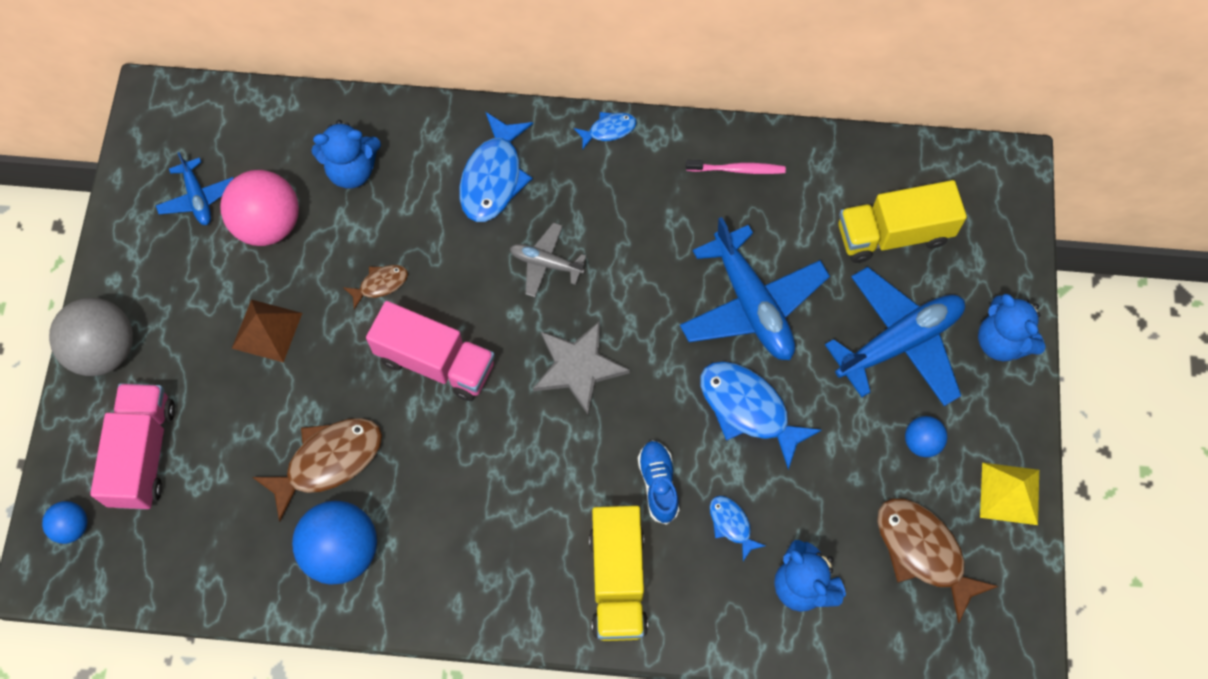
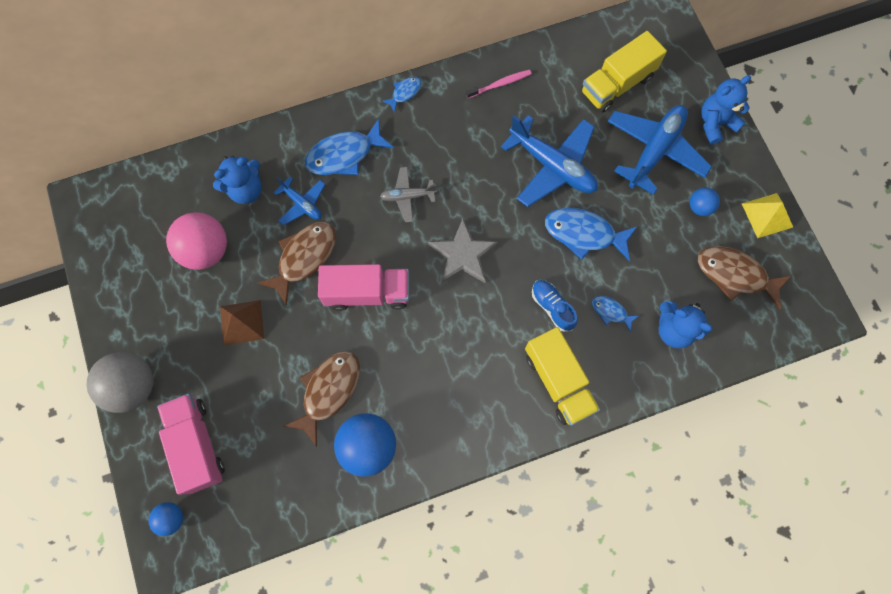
camera: 25 degrees left, 5 degrees up
(198, 198) = (147, 253): blue plane -> blue plane (302, 204)
(380, 284) = (304, 258): brown fish -> brown fish, size x1.93
(493, 177) = (344, 155): blue fish -> blue fish turned 75 degrees clockwise
(1002, 341) = (715, 123): blue teddy bear -> blue teddy bear turned 120 degrees clockwise

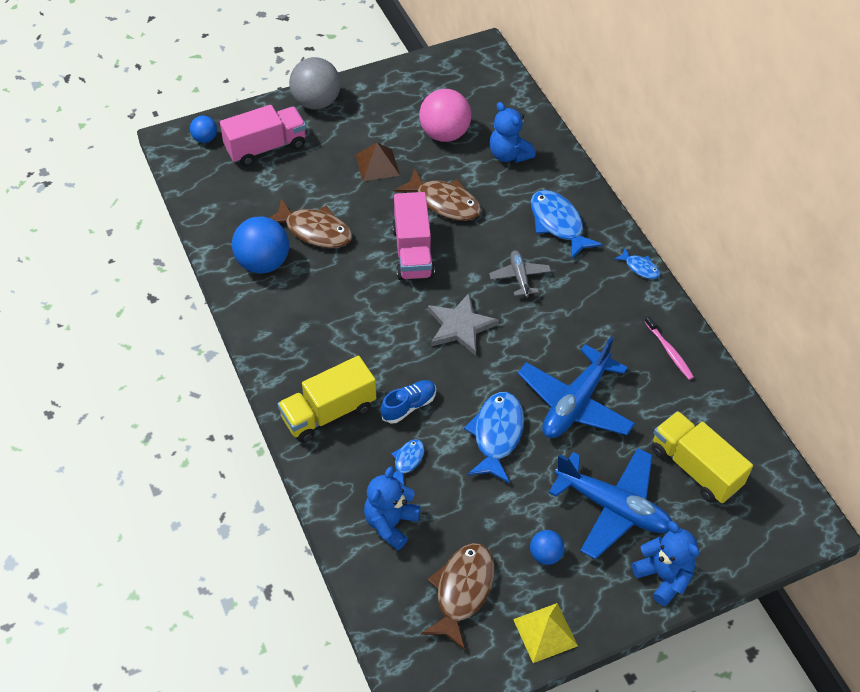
camera: 85 degrees right, 20 degrees down
(302, 204) = (500, 196): blue plane -> none

